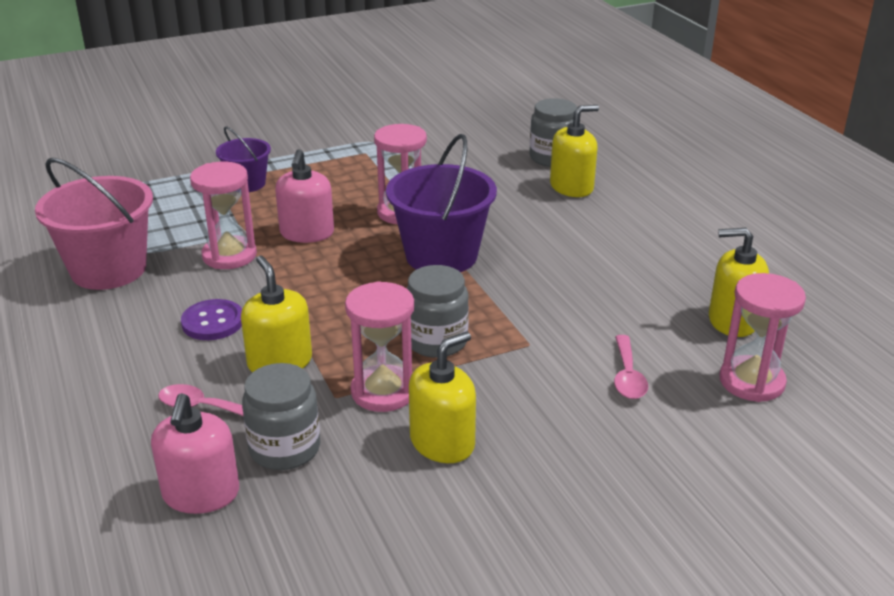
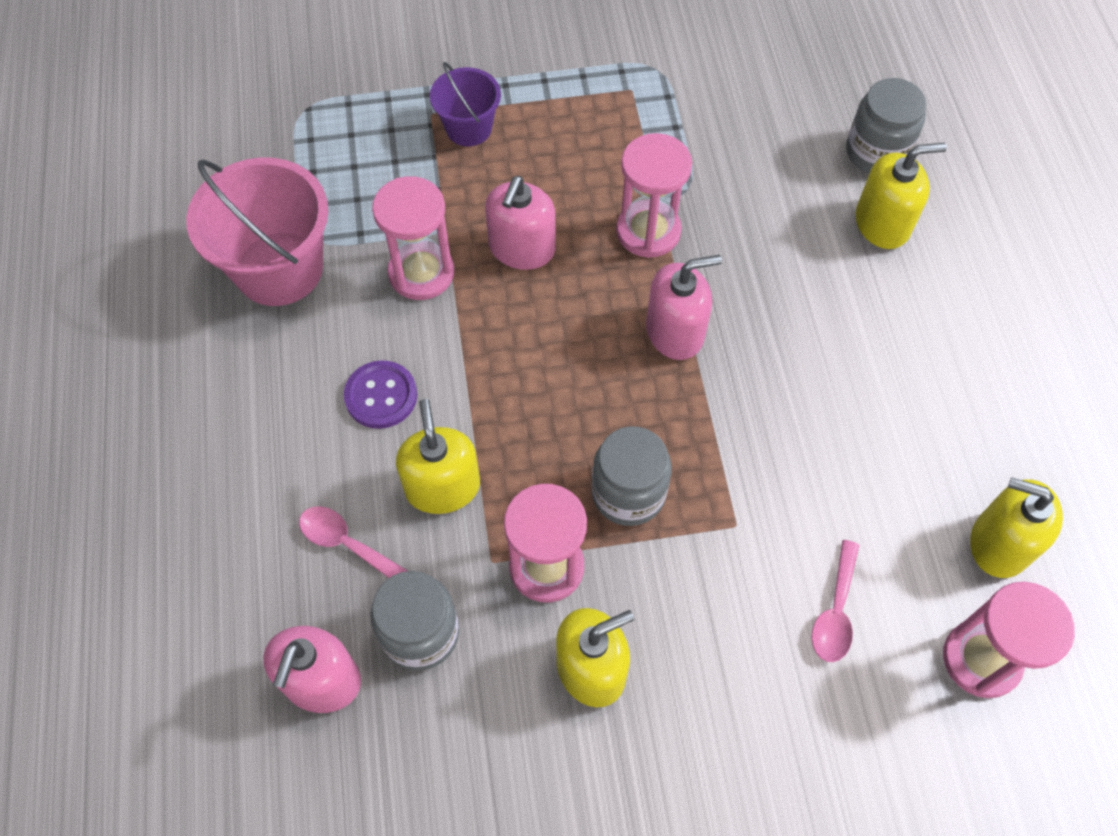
camera: 15 degrees right, 30 degrees up
(441, 256) = (675, 331): purple bucket -> pink soap dispenser

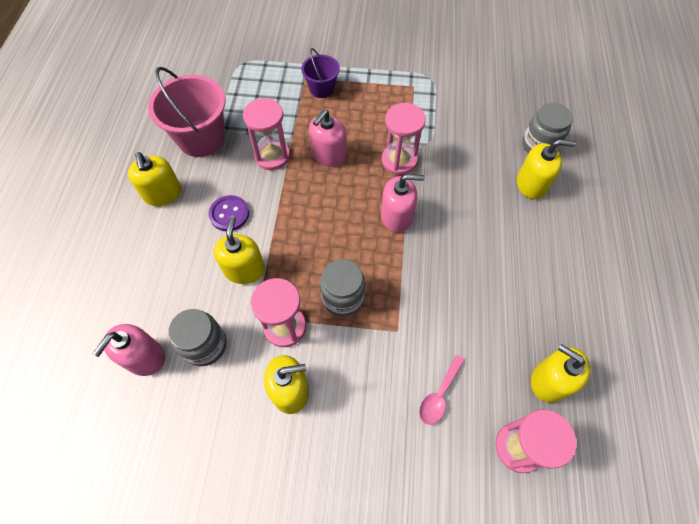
camera: 15 degrees right, 0 degrees up
(245, 387) = (163, 194): none -> yellow soap dispenser
(347, 544) = (184, 287): pink spoon -> none

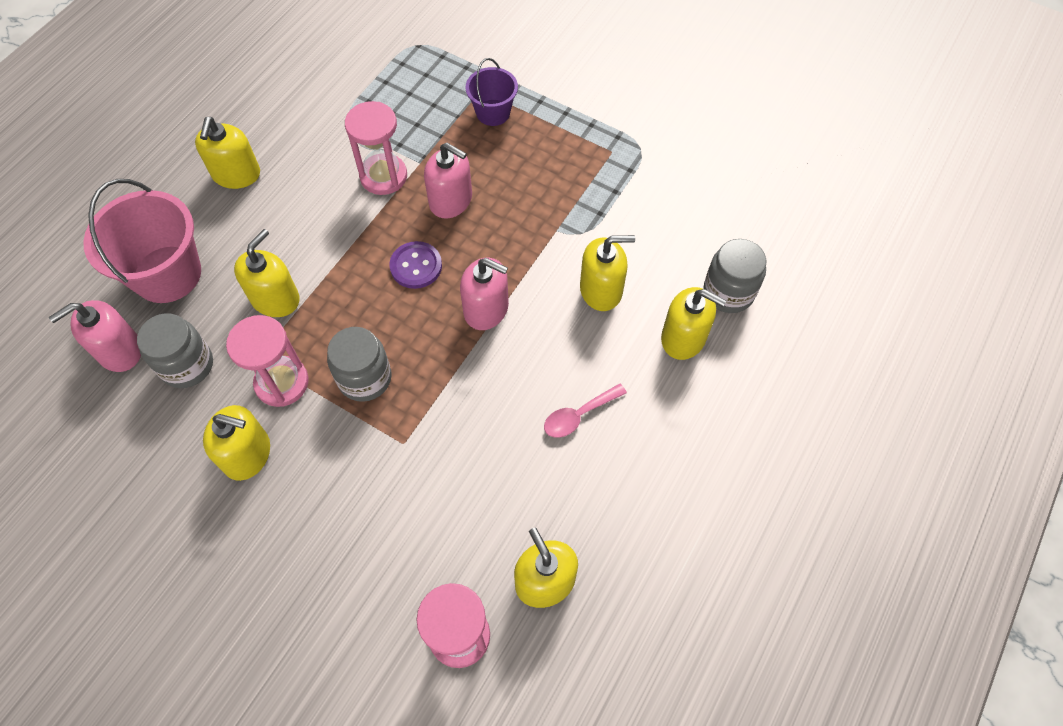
camera: 25 degrees right, 0 degrees up
(201, 138) = (315, 123): pink bucket -> pink bucket (167, 274)
(229, 214) = (295, 227): purple button -> purple button (416, 266)
(328, 155) = (451, 200): pink soap dispenser -> pink soap dispenser turned 120 degrees counterclockwise
(399, 160) = (532, 241): pink hourglass -> none
(439, 395) = (406, 536): pink spoon -> pink spoon (578, 415)
(462, 174) = (601, 290): none -> yellow soap dispenser

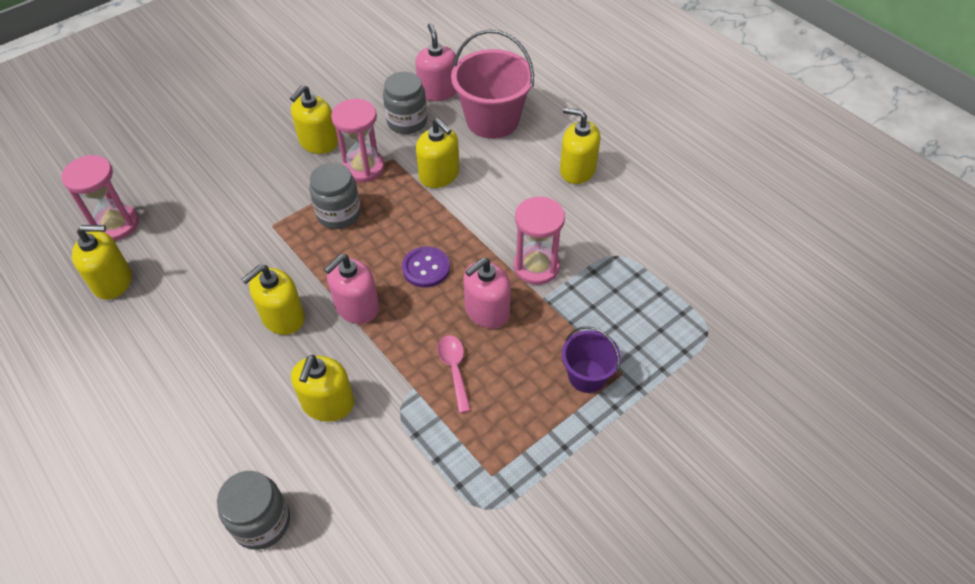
camera: 110 degrees right, 10 degrees down
(578, 415) = (220, 344): pink spoon -> pink spoon (454, 369)
(683, 338) = (238, 456): yellow soap dispenser -> yellow soap dispenser (283, 317)

